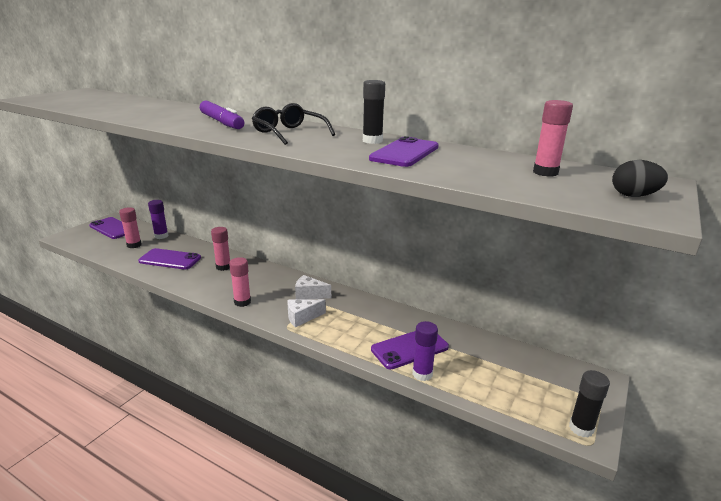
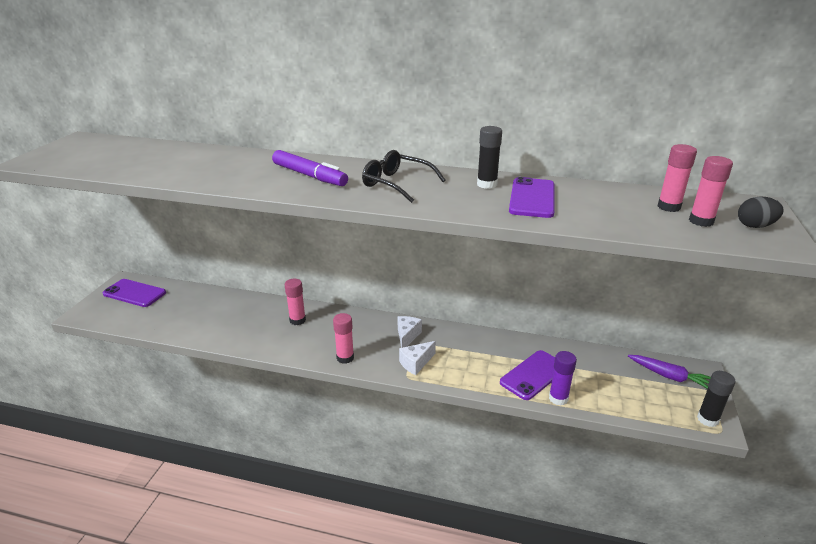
camera: 15 degrees left, 5 degrees up
(134, 245) = (177, 311): pink glue stick -> pink glue stick (701, 221)
(161, 236) = (200, 294): purple glue stick -> none
(170, 259) = (232, 322): purple phone -> none
(309, 295) = (407, 336): white cheese -> white cheese turned 105 degrees clockwise
(558, 378) = (669, 376): none -> purple carrot

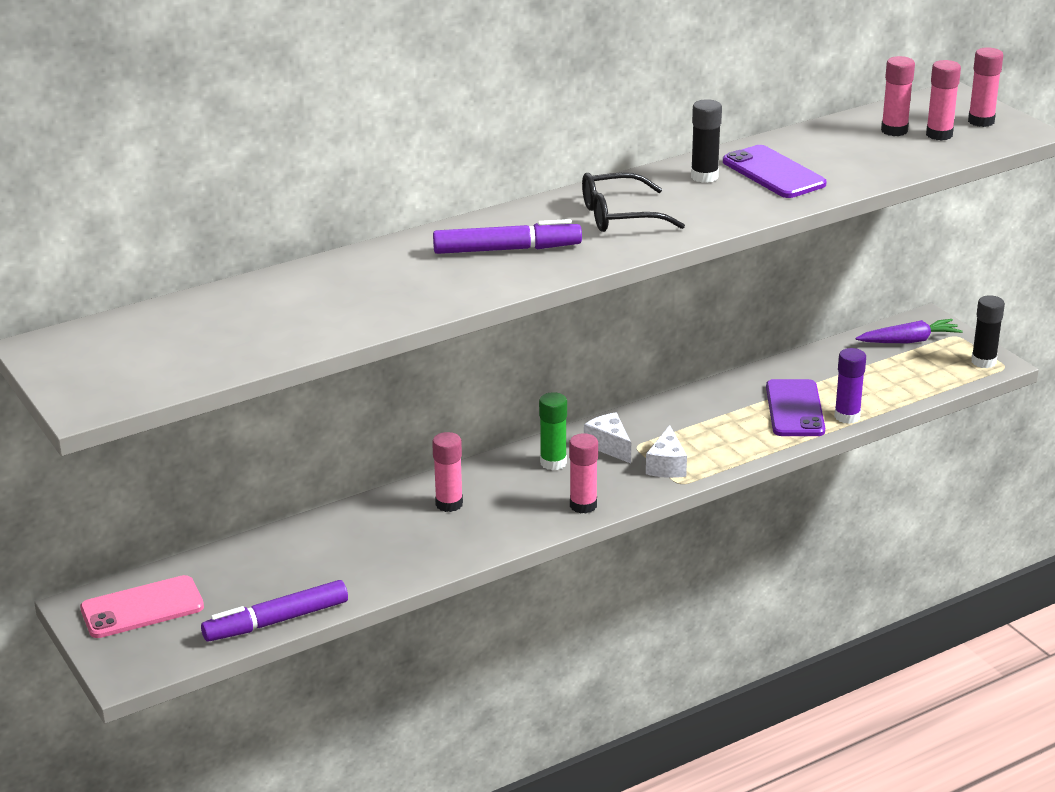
camera: 45 degrees left, 0 degrees up
(134, 293) = (142, 608): purple phone -> pink phone
(153, 328) = (276, 621): none -> purple marker
(370, 328) = (553, 462): none -> green glue stick
(755, 226) = (981, 121): black egg -> pink glue stick

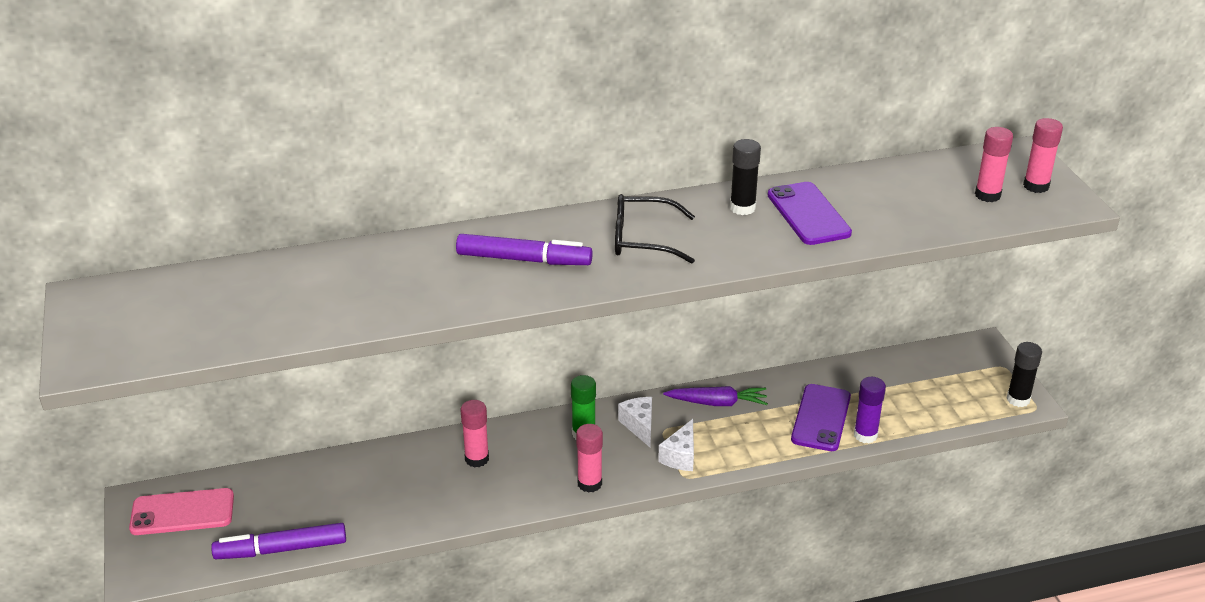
camera: 15 degrees right, 5 degrees up
(894, 130) = (946, 184): pink glue stick -> none
(909, 341) = (957, 364): purple carrot -> purple carrot (717, 403)

